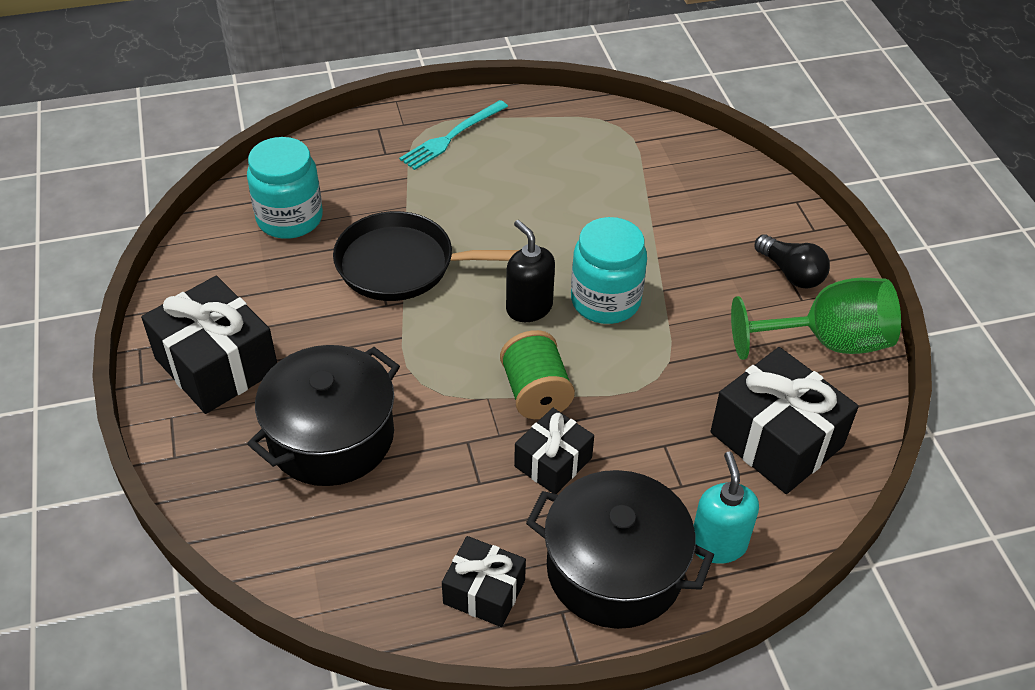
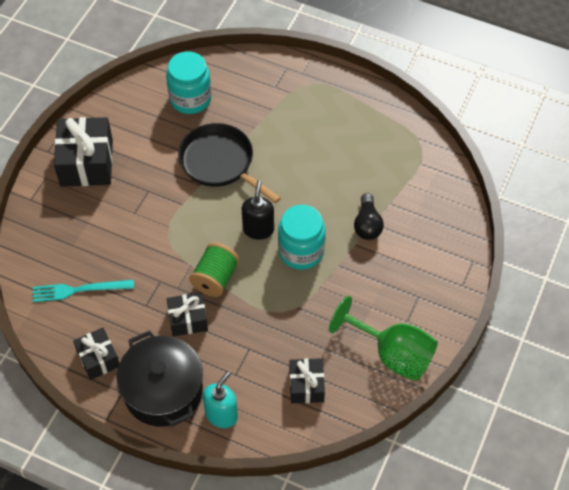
camera: 40 degrees right, 10 degrees up
(331, 436) = (103, 236): black pot -> none
(452, 137) = (320, 97): turquoise fork -> turquoise fork (79, 290)
(776, 439) = (306, 386): black gift -> black gift, size x0.58
(791, 273) = (418, 302): black light bulb -> black light bulb (367, 224)

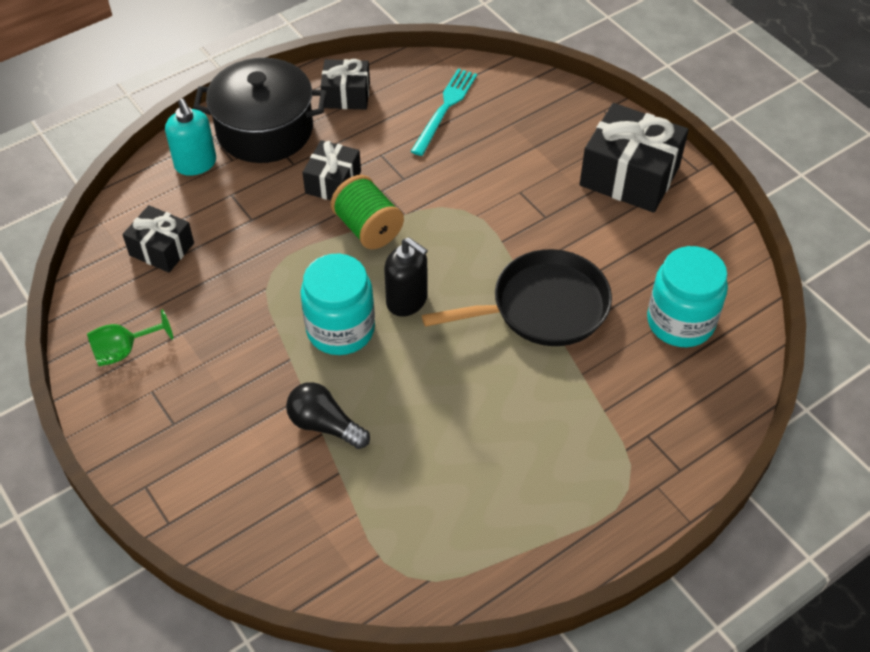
camera: 120 degrees right, 5 degrees down
(392, 354) = (124, 351): green goblet -> green goblet, size x0.53

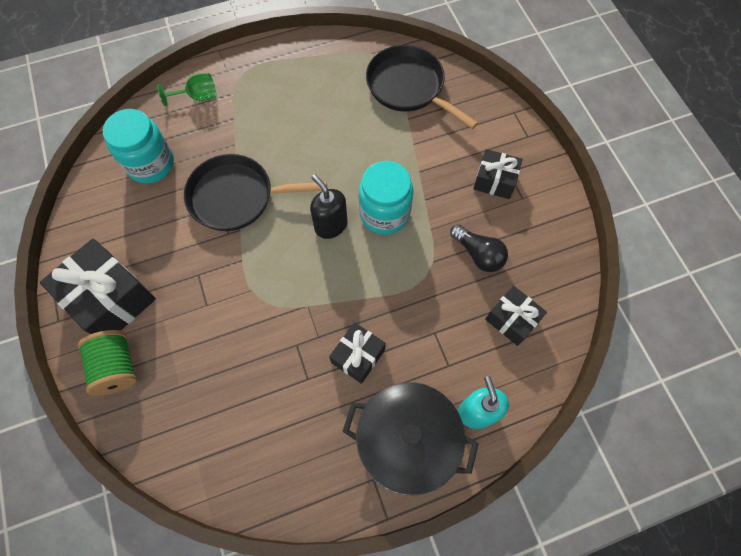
camera: 165 degrees left, 15 degrees up
(124, 351) = (542, 233): green goblet -> green goblet (198, 97)
(324, 425) = (410, 148): black light bulb -> black light bulb (478, 254)
(346, 95) = (318, 470): black gift -> black gift (494, 180)
(349, 527) = (409, 87): none -> black pan
(368, 228) = (341, 298): green spool -> green spool (117, 367)
(445, 109) = (231, 423): turquoise fork -> none

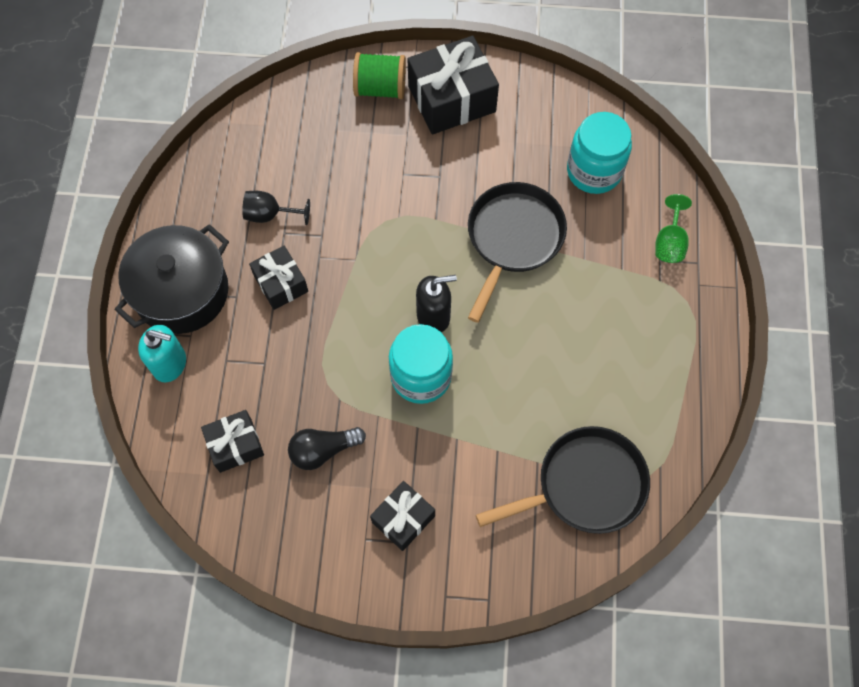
camera: 115 degrees right, 0 degrees up
(295, 401) = (270, 215): none -> black goblet

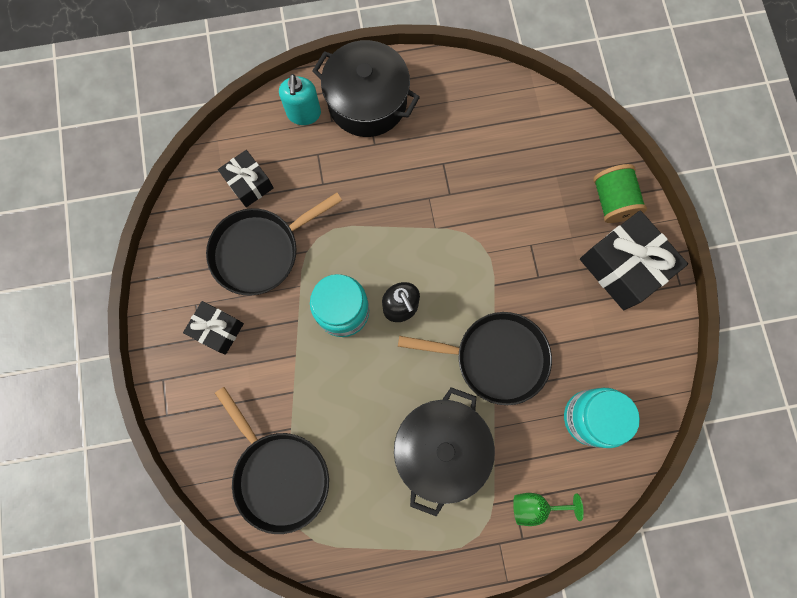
camera: 75 degrees right, 10 degrees up
(270, 215) = (456, 147): black goblet -> none
(281, 283) = (395, 175): black gift -> none
(323, 450) = (260, 251): black light bulb -> black pan
(593, 314) = (441, 448): none -> black pot

